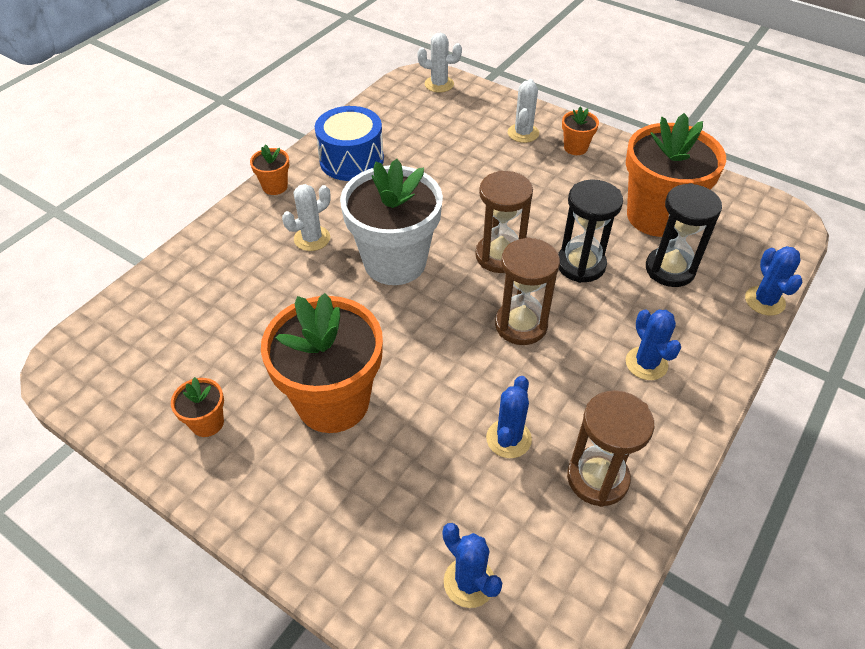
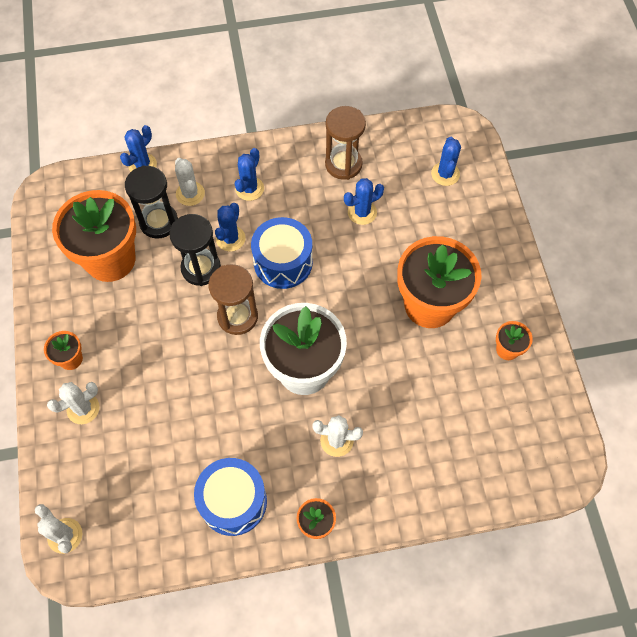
camera: 135 degrees left, 15 degrees up
(521, 325) = (283, 262): brown hourglass -> blue drum
(593, 306) = (230, 238): none -> blue cactus
(686, 313) = (190, 194): none -> white cactus

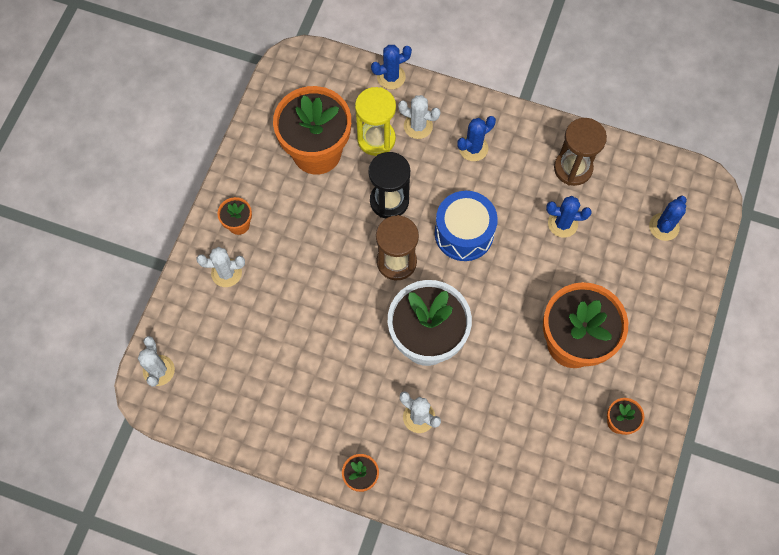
camera: 30 degrees right, 5 degrees up
(159, 222) = (376, 139): black hourglass -> yellow hourglass
(190, 194) = (418, 126): white cactus -> white cactus turned 75 degrees counterclockwise
(230, 238) = (430, 187): blue cactus -> none
(233, 501) = (304, 419): blue drum -> none

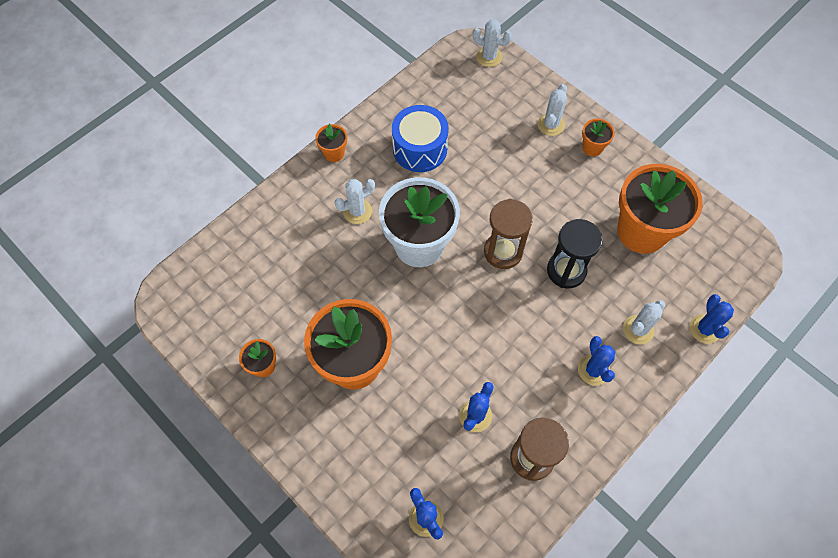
camera: 115 degrees right, 5 degrees down
(376, 139) = (637, 286): yellow hourglass -> none
(464, 233) = (505, 320): blue drum -> blue drum (420, 149)

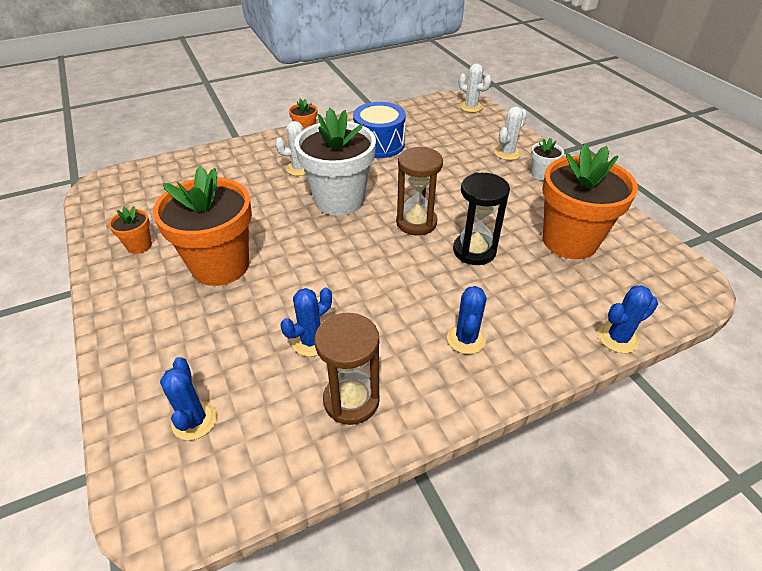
camera: 20 degrees right, 20 degrees down
(592, 147) = (541, 174): orange flower pot -> white flower pot
(638, 329) = (534, 317): white cactus -> none
(705, 329) = (618, 338): blue cactus -> blue cactus turned 45 degrees clockwise

